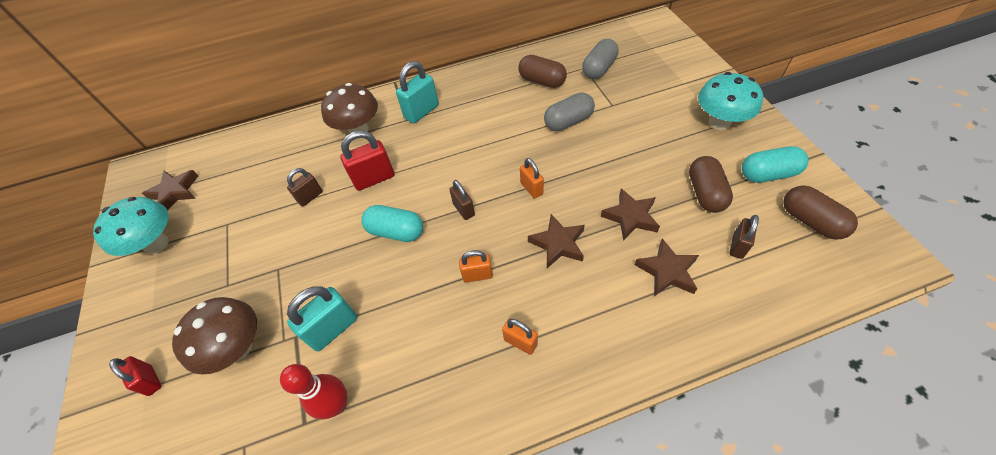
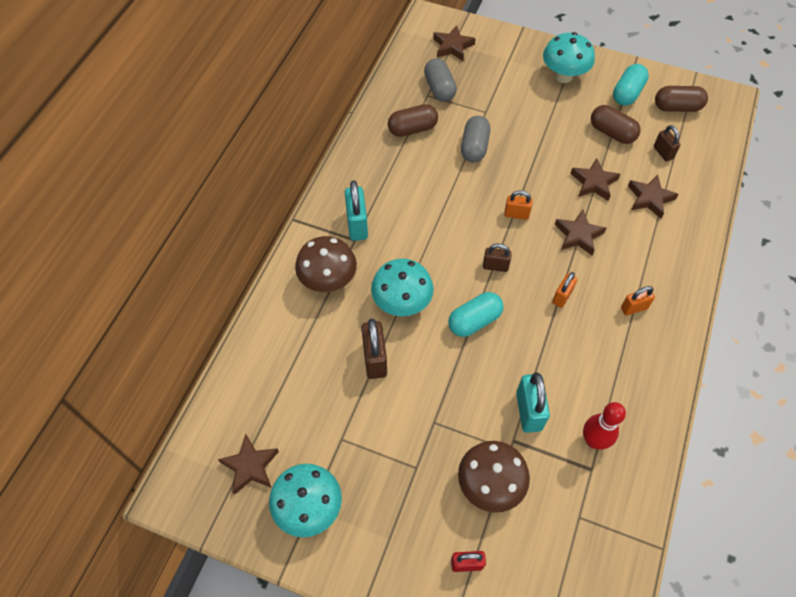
camera: 55 degrees left, 5 degrees up
(310, 197) = (375, 359): brown padlock -> brown padlock, size x1.61
(374, 179) = (402, 303): red padlock -> turquoise mushroom
(649, 49) = (452, 46): none -> brown star

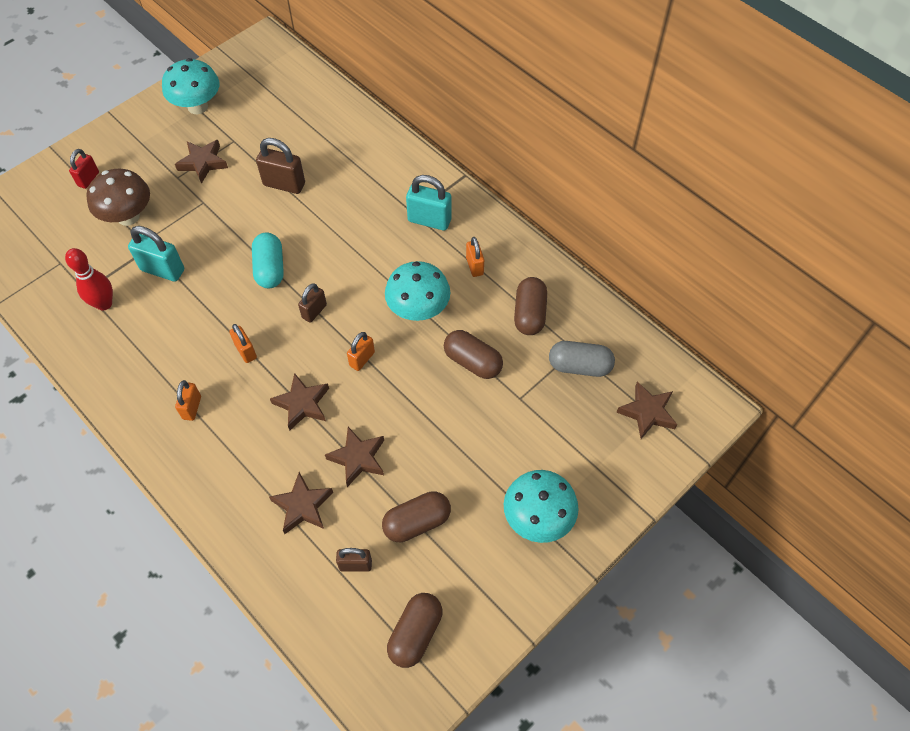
camera: 115 degrees right, 0 degrees up
(250, 466) = (252, 84): brown star -> brown star (203, 163)
(328, 280) = (381, 179): brown mushroom -> none
(387, 177) = (474, 266): none -> orange padlock
(402, 303) = (324, 222): turquoise mushroom -> turquoise mushroom (418, 310)
(474, 147) = (472, 362): grey capsule -> brown capsule
(627, 93) = (470, 582): turquoise capsule -> none

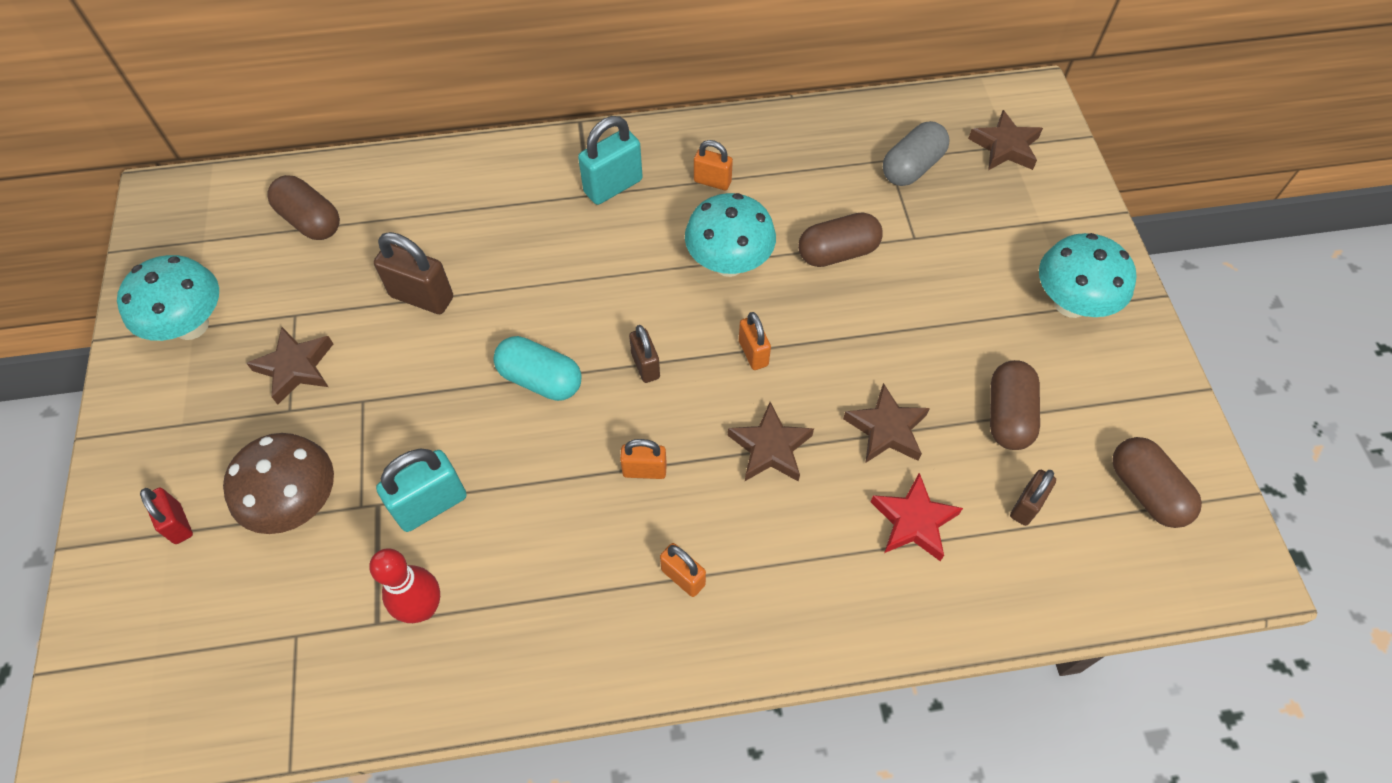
camera: 55 degrees left, 0 degrees up
(284, 184) = (422, 297): brown padlock -> brown padlock turned 60 degrees clockwise
(302, 506) = (914, 521): brown star -> red star
(529, 314) = (815, 170): brown capsule -> brown capsule (310, 220)

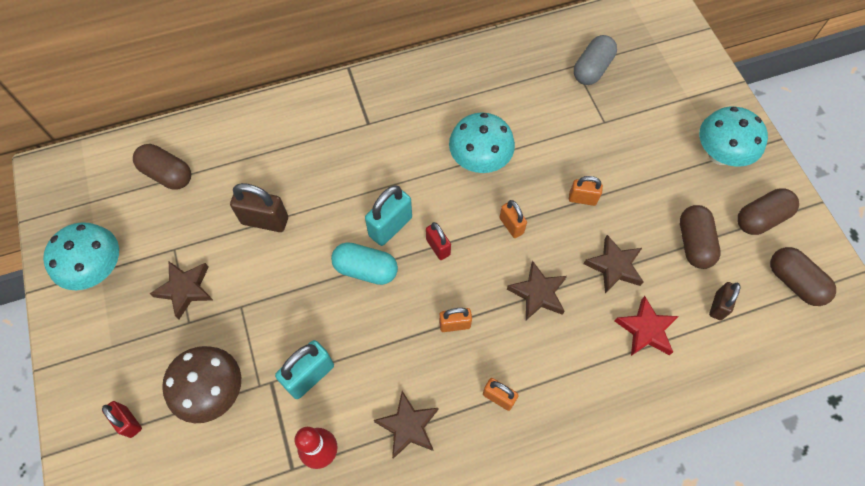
camera: 10 degrees left, 5 degrees up
(613, 186) = (384, 114): turquoise padlock -> turquoise padlock (390, 226)
(645, 366) = (438, 247): brown padlock -> red padlock
(712, 181) = (454, 100): orange padlock -> orange padlock (582, 199)
(837, 252) = (554, 141): brown capsule -> brown capsule (761, 218)
(1005, 147) = (653, 44): brown star -> brown star (408, 426)

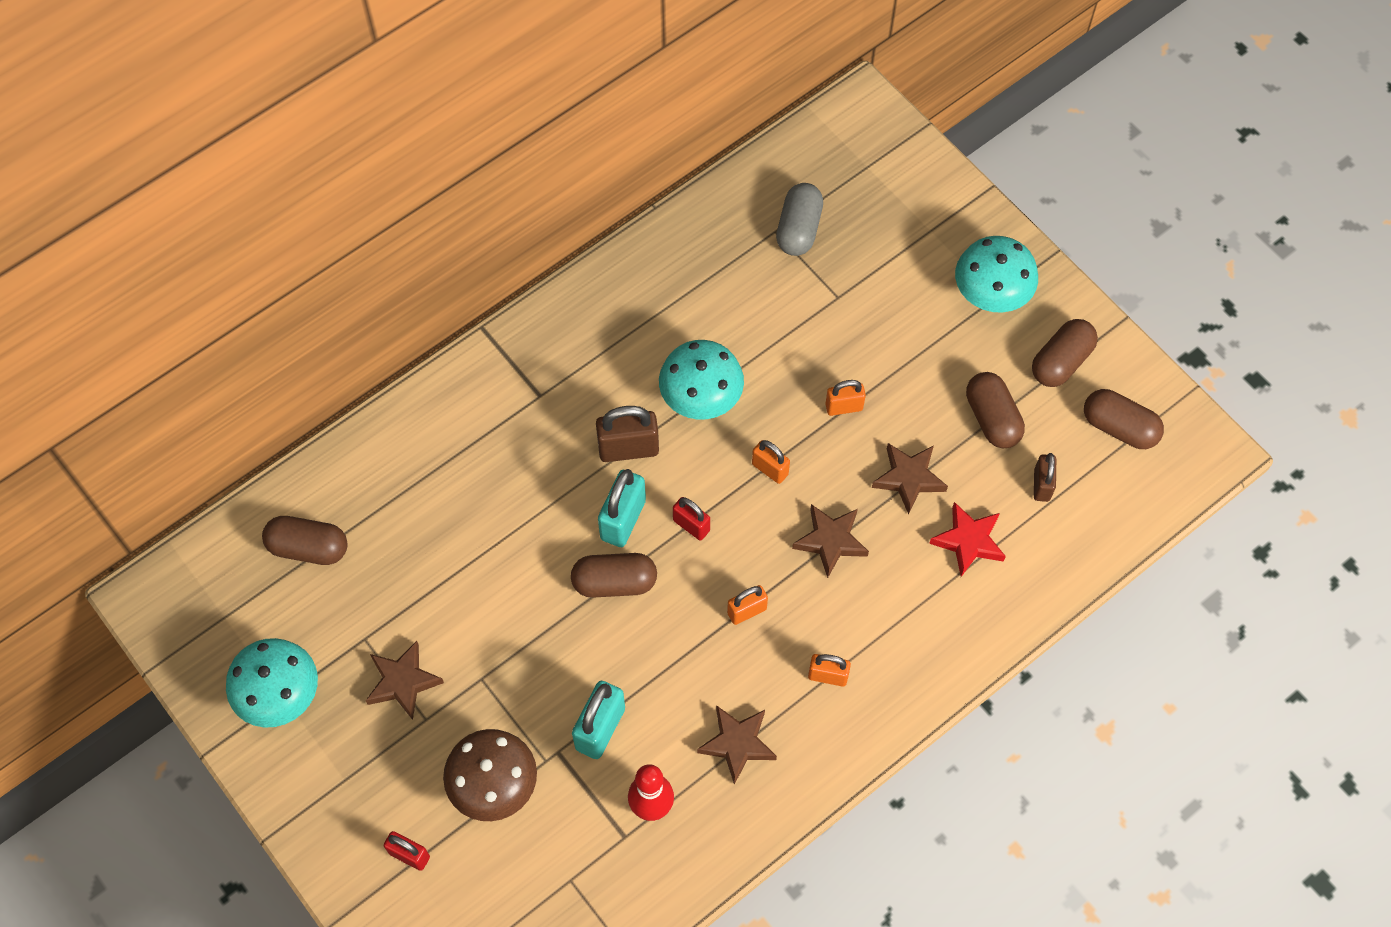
camera: 20 degrees left, 0 degrees up
(265, 220) = (463, 564): brown padlock -> brown padlock (628, 448)
(366, 269) = (614, 582): turquoise capsule -> brown capsule

